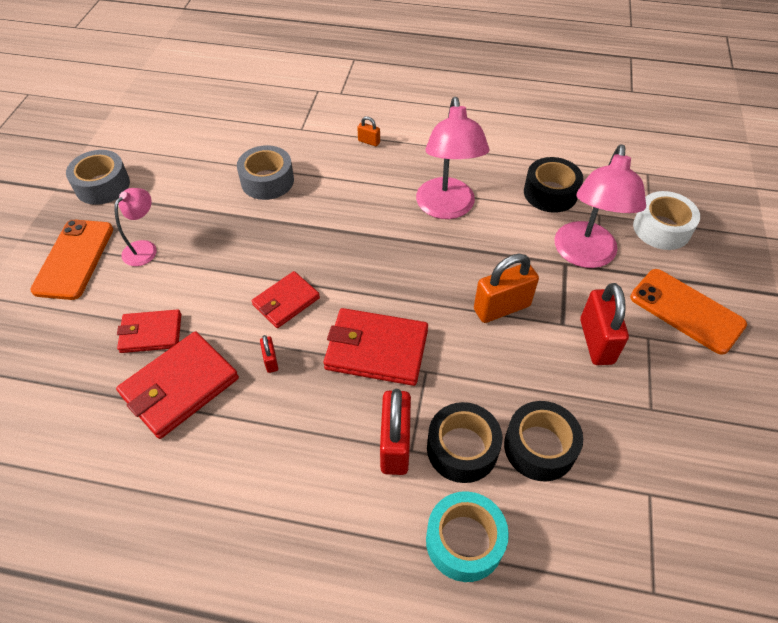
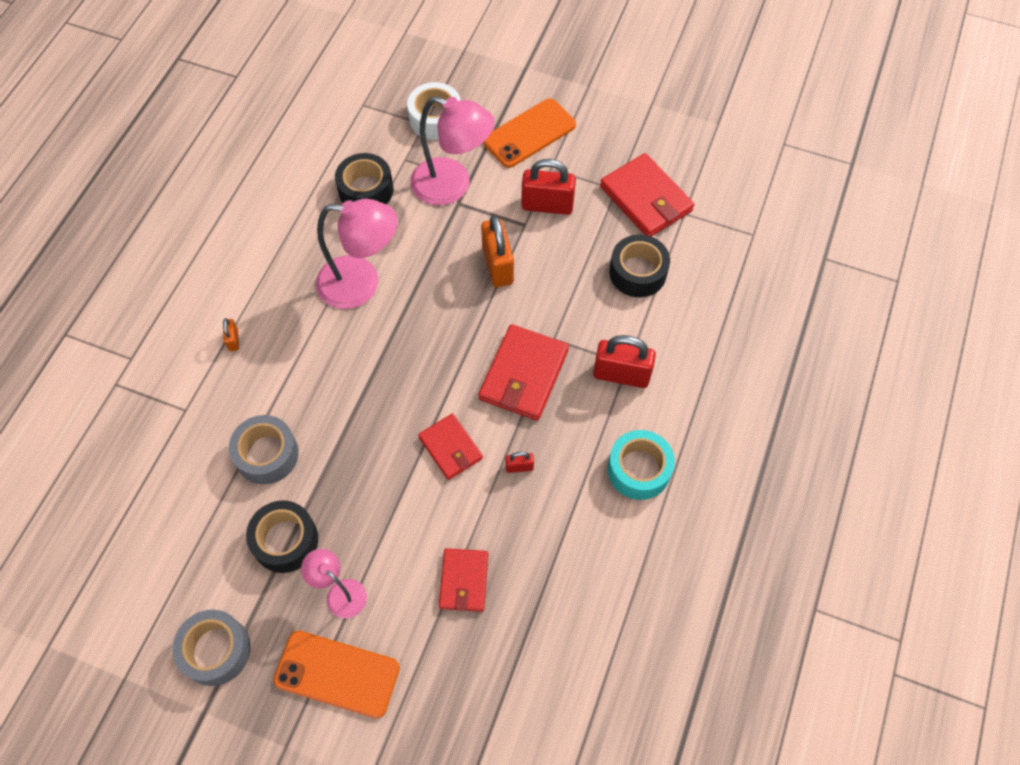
camera: 80 degrees left, 10 degrees up
(180, 387) = (534, 551): red wallet -> red wallet (646, 199)
(369, 141) = (233, 340): orange padlock -> orange padlock turned 45 degrees counterclockwise
(462, 448) = (631, 326): black tape -> black tape (285, 540)
(464, 541) = (706, 341): turquoise tape -> turquoise tape (639, 469)

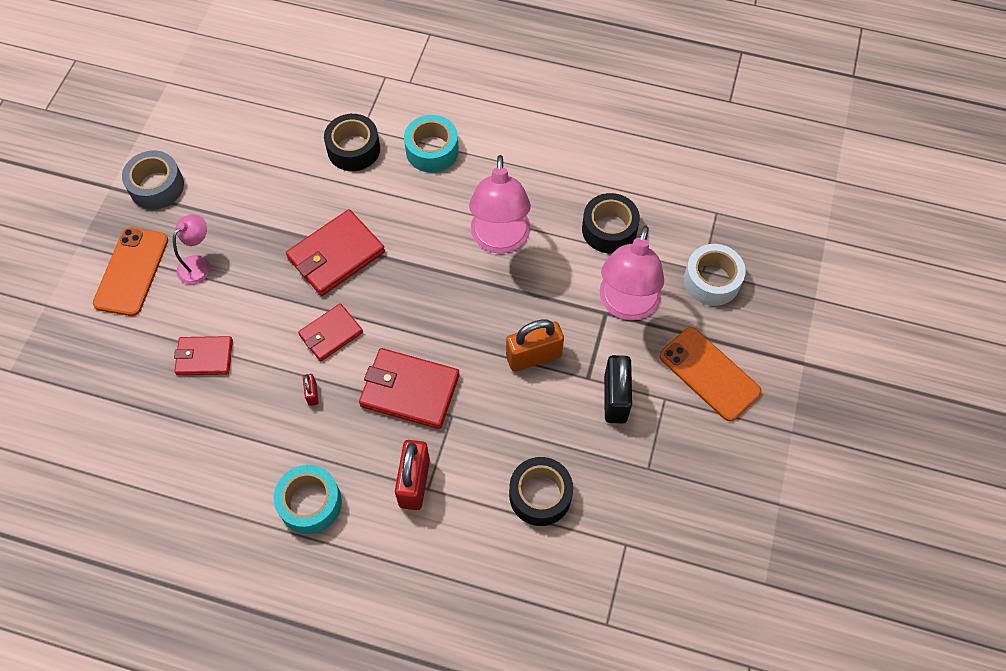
camera: 85 degrees right, 0 degrees up
(233, 340) = (432, 150): orange padlock -> turquoise tape
(267, 454) = (322, 193): grey tape -> none
(285, 540) = (245, 218): black tape -> black tape (353, 149)
(547, 205) = (615, 398): red padlock -> black padlock
(646, 199) = (639, 501): red wallet -> red wallet (336, 255)

